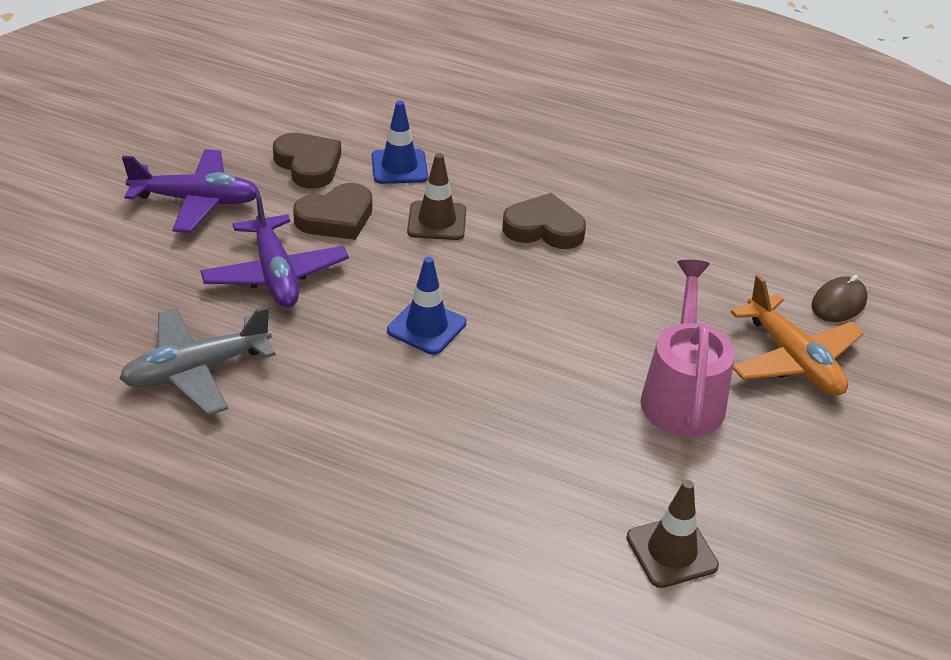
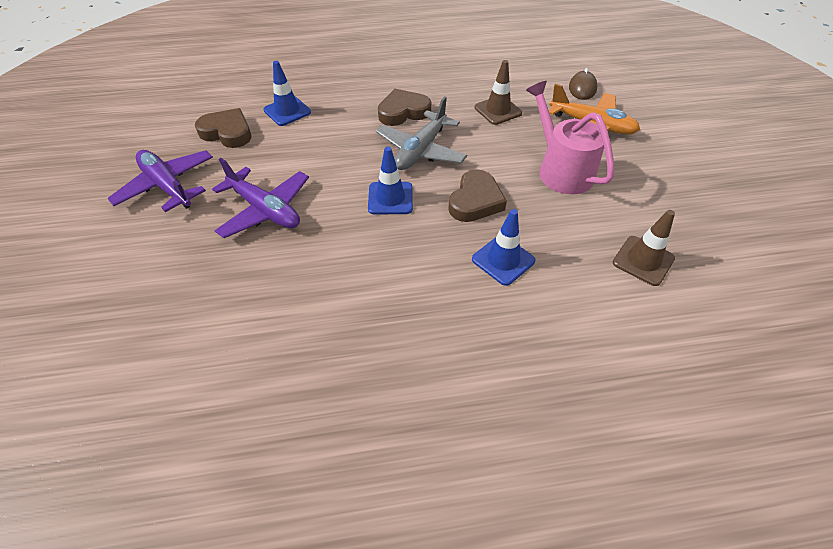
camera: 30 degrees left, 10 degrees up
(196, 201) = (167, 186): purple plane -> purple plane turned 105 degrees counterclockwise
(196, 370) = (265, 301): grey plane -> grey plane (421, 150)
(336, 218) = (274, 157): brown heart -> brown heart (475, 201)
(437, 221) = (338, 133): brown traffic cone -> brown traffic cone (498, 110)
(492, 460) = (503, 260): none -> blue traffic cone

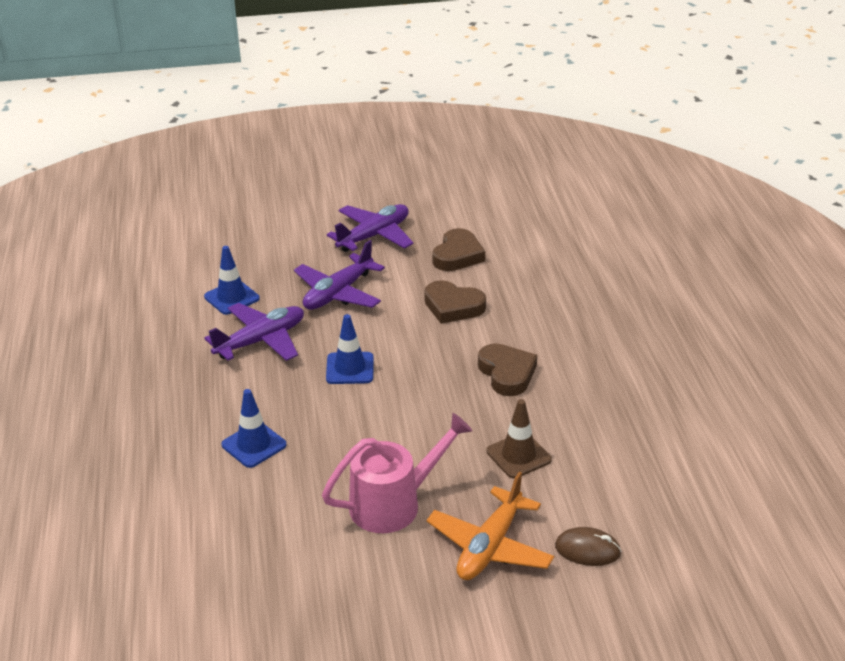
camera: 90 degrees right, 15 degrees down
(287, 111) = (500, 288): blue traffic cone -> blue traffic cone (231, 298)
(337, 267) = (261, 341): none -> purple plane
(421, 150) = (430, 388): grey plane -> none
(475, 201) = (342, 429): brown heart -> brown heart (453, 306)
(643, 260) = (237, 553): brown traffic cone -> none

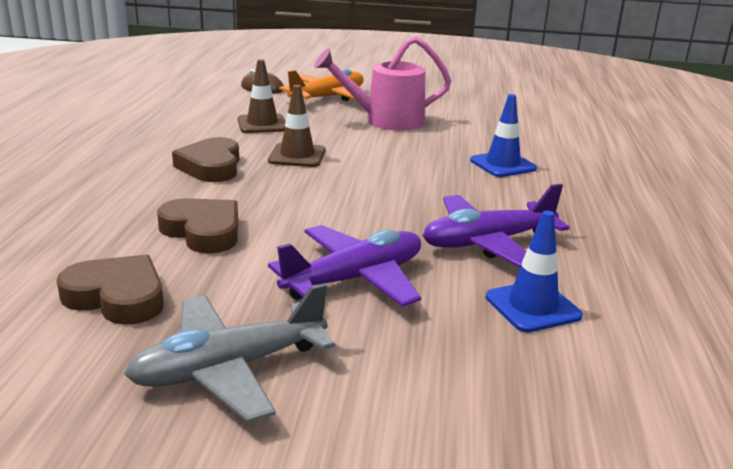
camera: 165 degrees left, 10 degrees down
(350, 368) = (381, 198): blue traffic cone -> none
(374, 236) = (229, 369): purple plane -> grey plane
(447, 408) = (297, 156): none -> brown traffic cone
(457, 255) = (117, 297): brown heart -> brown heart turned 75 degrees clockwise

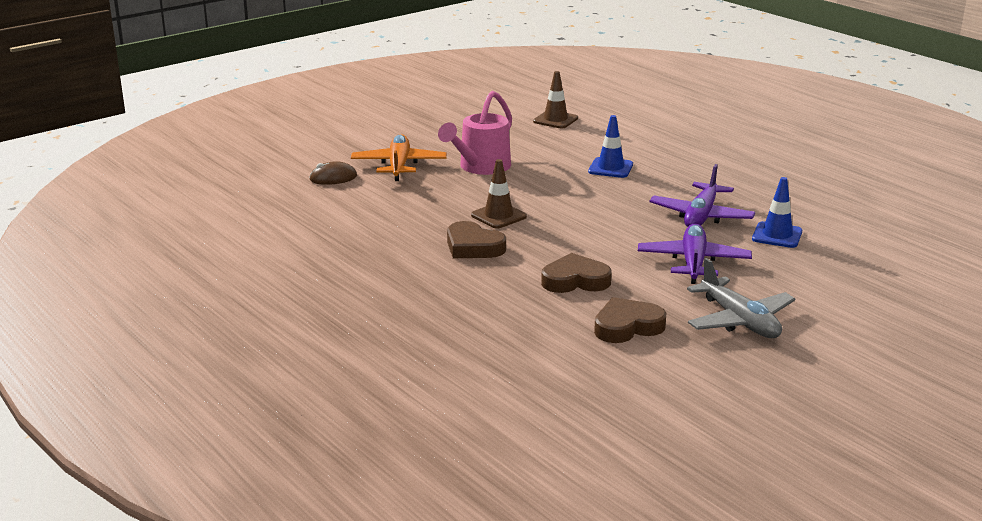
camera: 45 degrees left, 0 degrees up
(229, 369) = (739, 320): grey plane -> grey plane turned 45 degrees counterclockwise
(262, 124) = (417, 205): brown traffic cone -> brown traffic cone (555, 120)

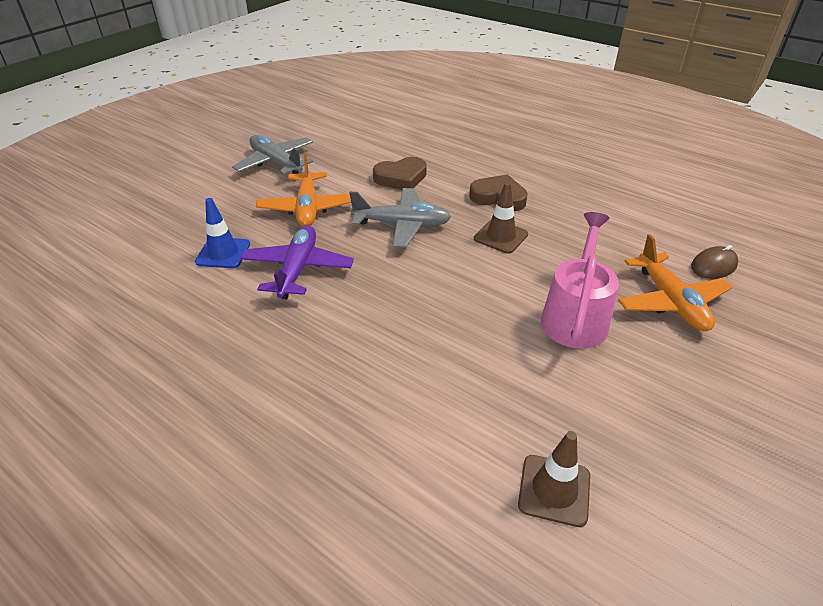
camera: 165 degrees right, 15 degrees up
(592, 236) = (402, 225): none -> grey plane
(610, 168) = (415, 345): blue traffic cone -> none
(627, 326) = (354, 149): brown heart -> none
(693, 263) = (308, 208): purple plane -> orange plane

